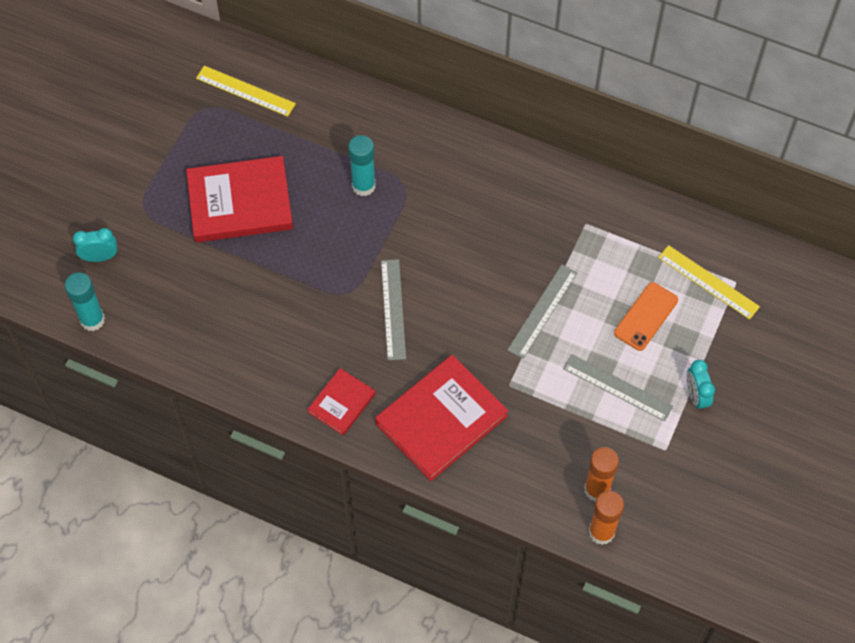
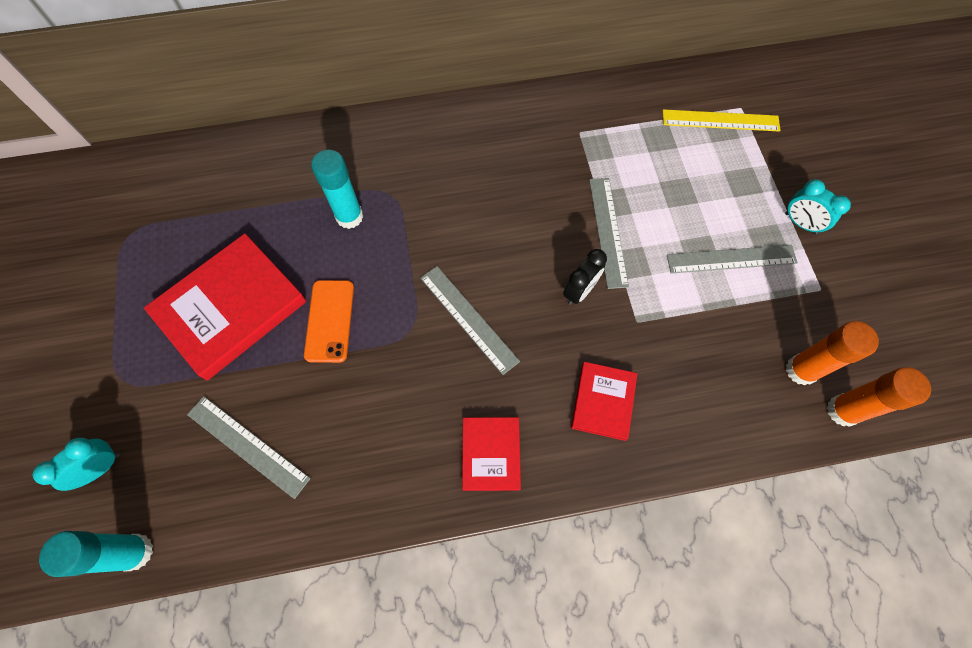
camera: 35 degrees left, 5 degrees up
(195, 300) = (248, 445): none -> grey ruler
(245, 91) = (163, 195): yellow ruler -> none
(441, 419) = (603, 401): red book -> red book, size x0.53
(486, 339) = (580, 291): none -> black clock
(646, 316) = (698, 180): orange phone -> orange phone (329, 321)

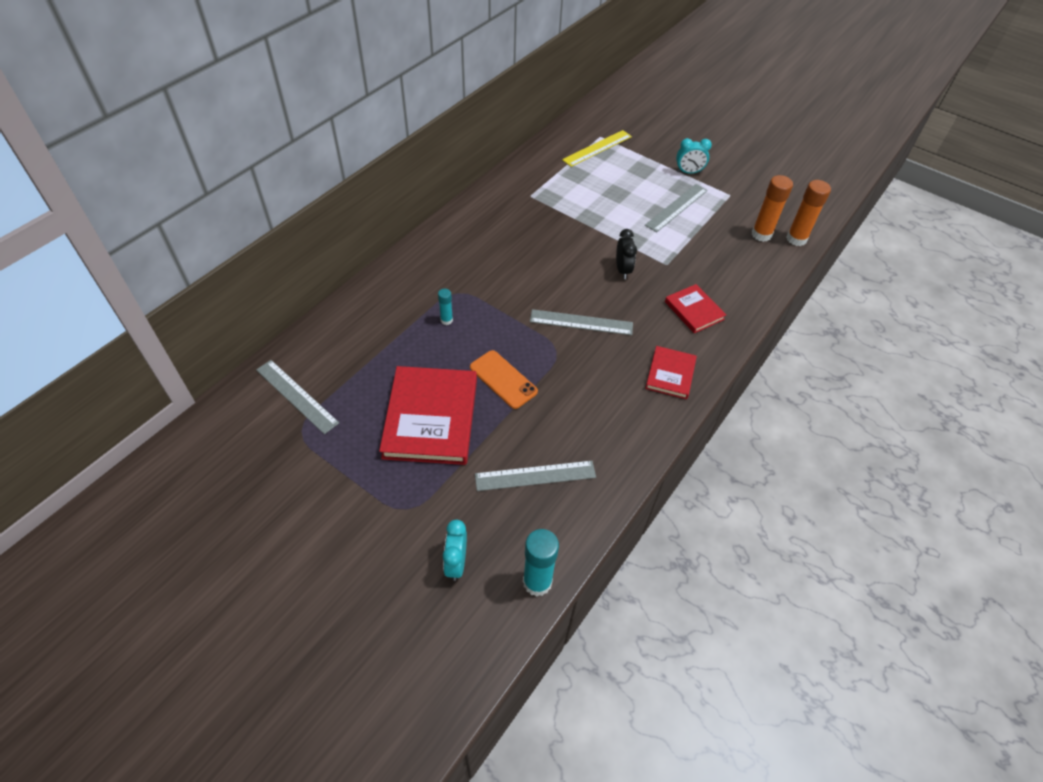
camera: 45 degrees left, 15 degrees down
(349, 216) = (446, 320): turquoise glue stick -> turquoise glue stick, size x0.54
(491, 454) = (670, 374): red book -> red book turned 60 degrees clockwise
(608, 231) = (603, 233): grey ruler -> grey ruler (297, 396)

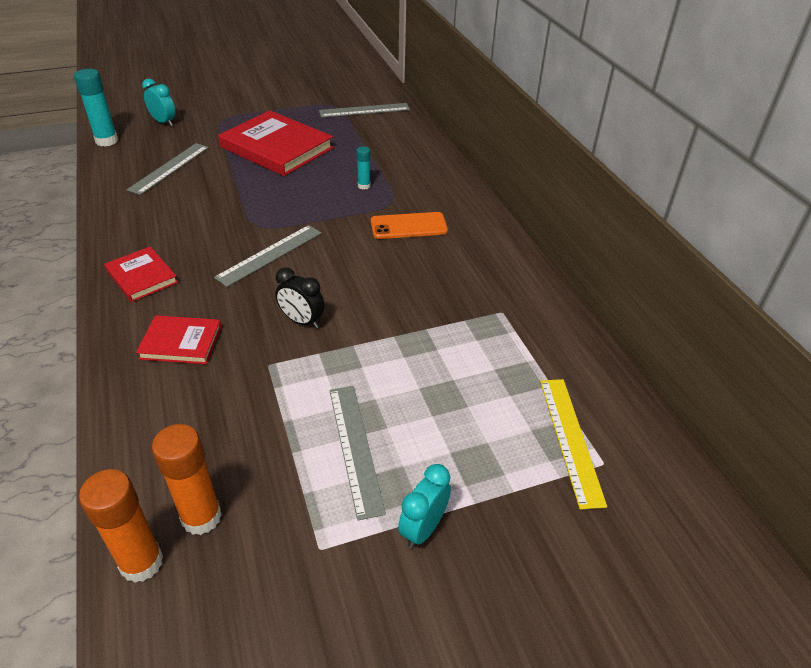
camera: 125 degrees right, 10 degrees down
(503, 379) = (267, 188): orange phone -> orange phone (408, 226)

